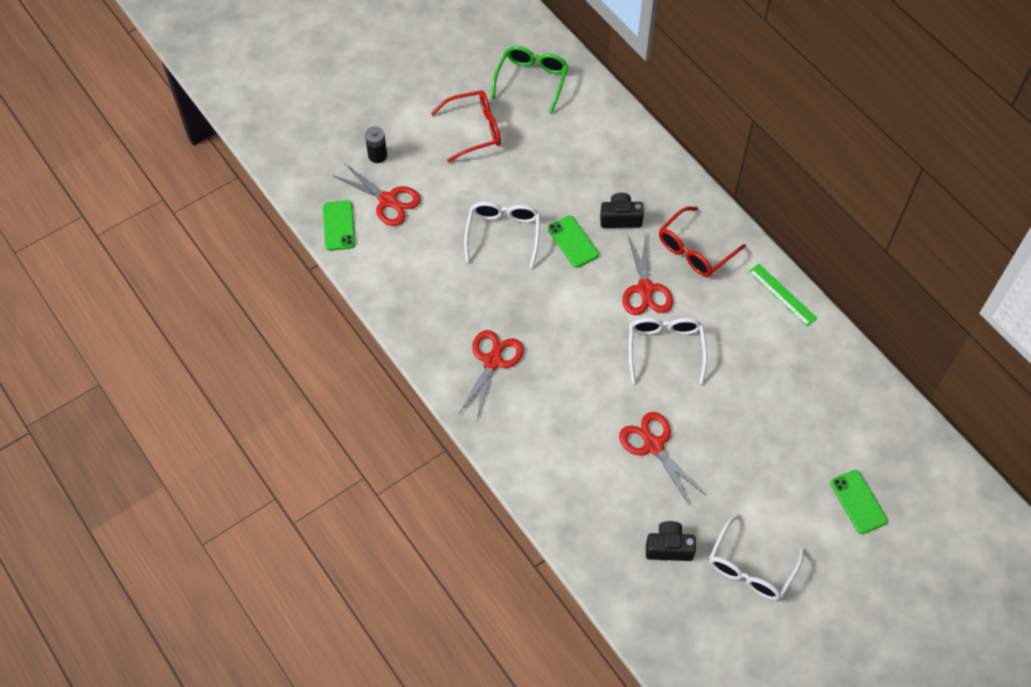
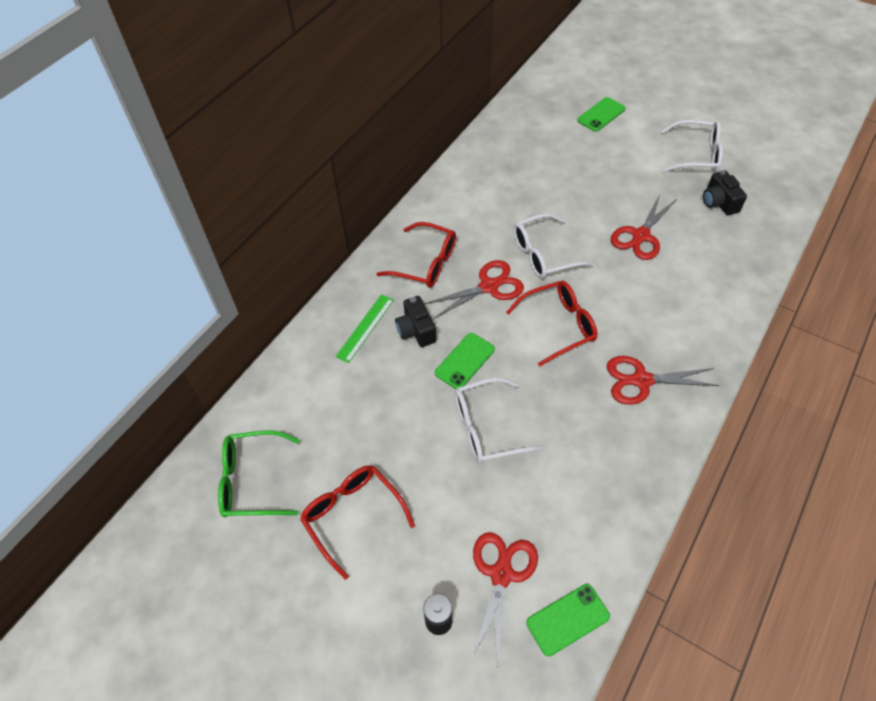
camera: 110 degrees left, 5 degrees down
(577, 325) = (559, 325): none -> red glasses
(782, 295) = (443, 194): green ruler -> green ruler (365, 328)

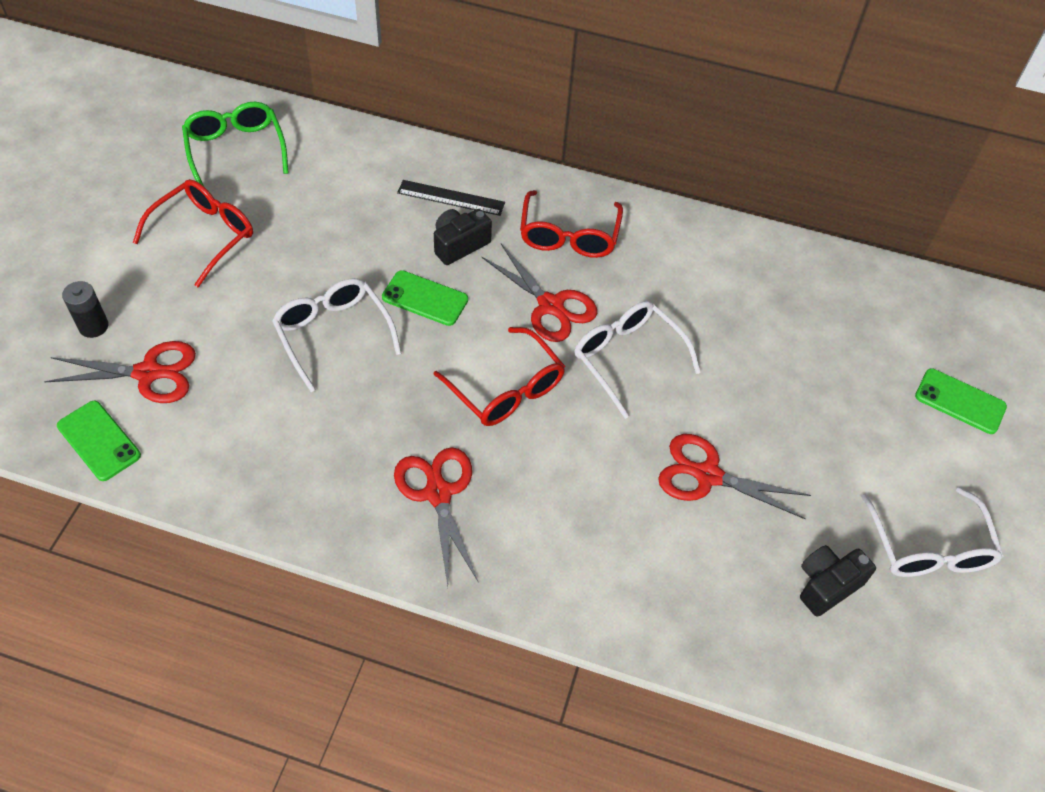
camera: 70 degrees right, 0 degrees up
(365, 328) = (451, 198): green ruler -> black ruler

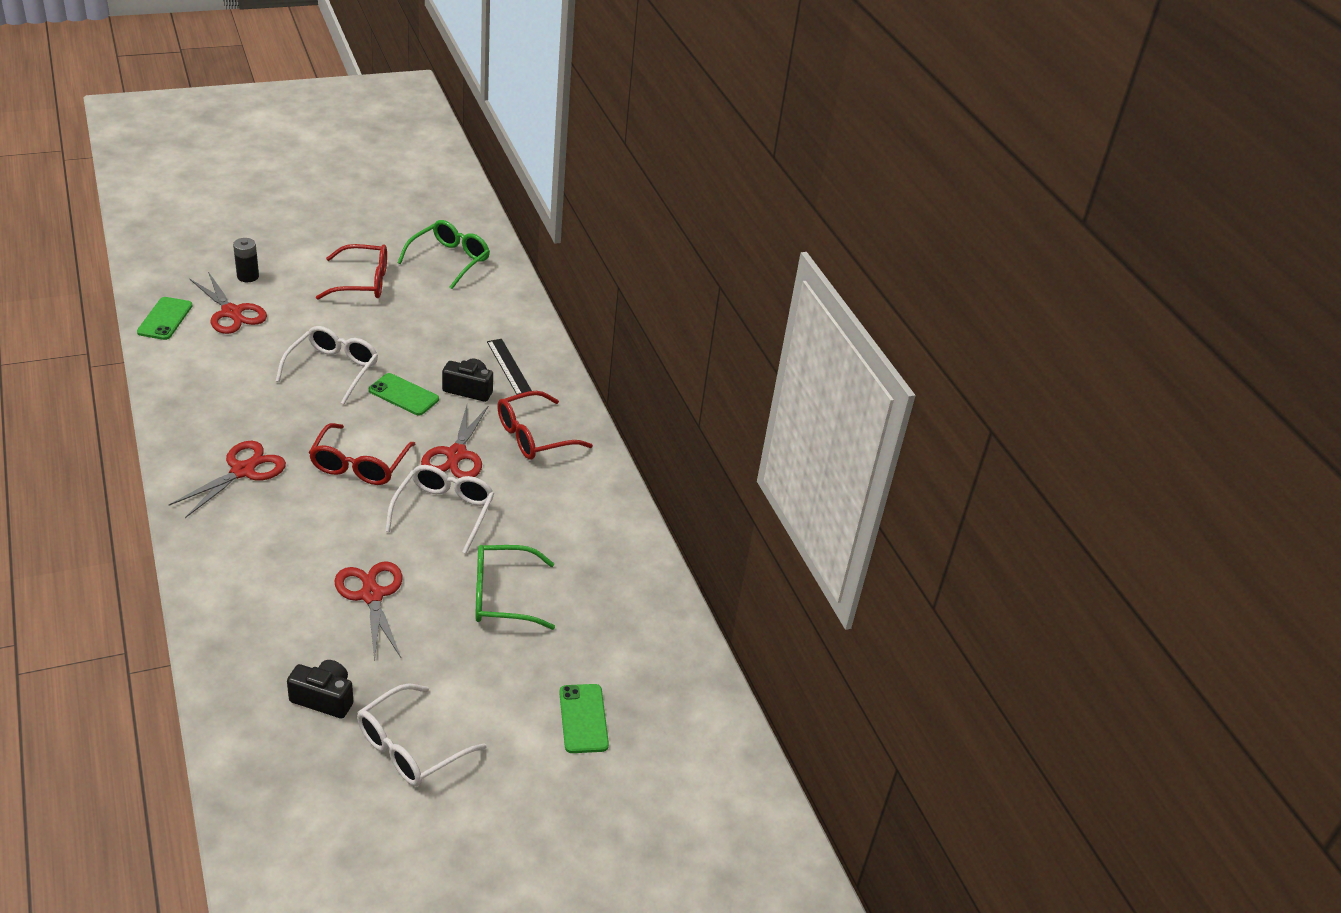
camera: 50 degrees right, 15 degrees down
(425, 298) = (403, 395): green phone -> green phone turned 45 degrees counterclockwise
(773, 376) = (502, 596): none -> green glasses

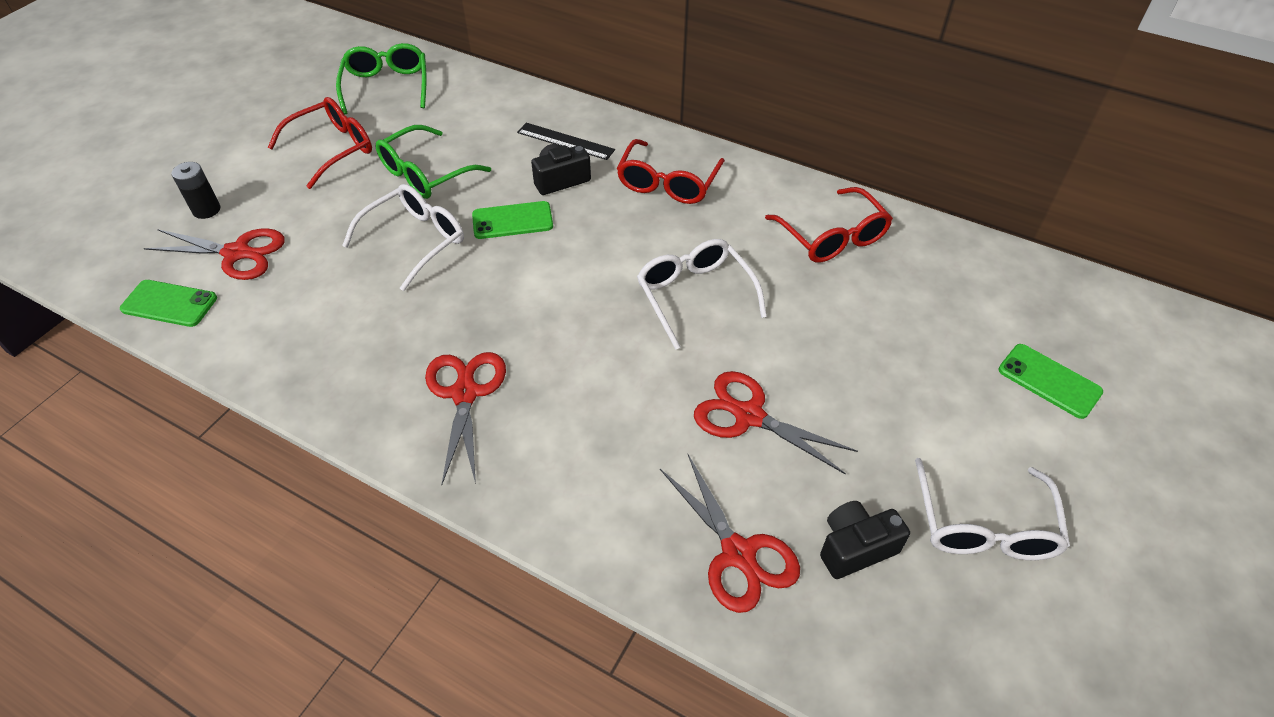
camera: 35 degrees left, 10 degrees up
(165, 319) = (169, 304): green phone -> green phone turned 45 degrees counterclockwise
(333, 369) = (416, 240): white glasses -> white glasses turned 60 degrees clockwise
(359, 465) = (565, 308): red glasses -> red glasses (832, 237)
(456, 455) = (632, 240): red scissors -> red scissors (738, 554)
(502, 596) = (843, 330): green glasses -> green glasses (425, 174)

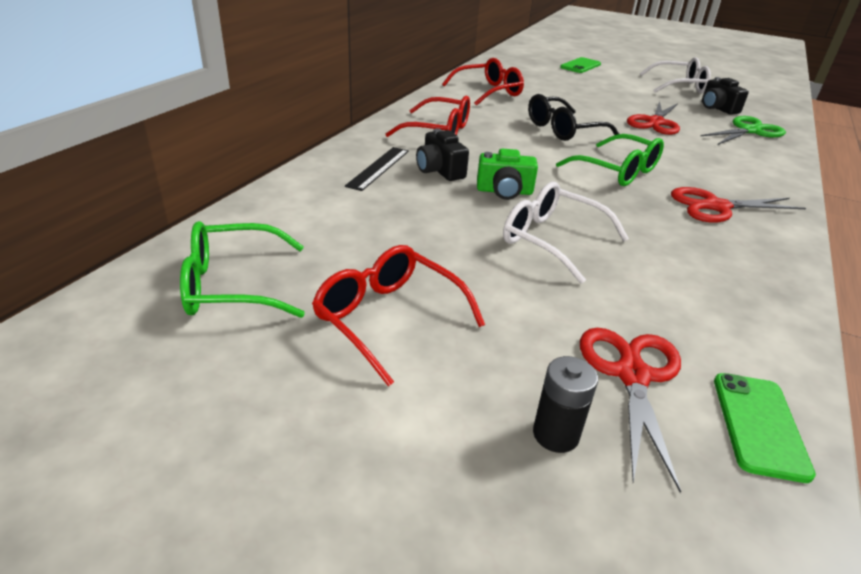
camera: 95 degrees left, 15 degrees down
(425, 174) = (439, 241): green glasses -> green glasses (618, 171)
(512, 221) = (504, 191): green phone -> green camera
(694, 295) = (563, 129): white glasses -> black glasses
(738, 554) = (749, 131): red scissors -> green scissors

